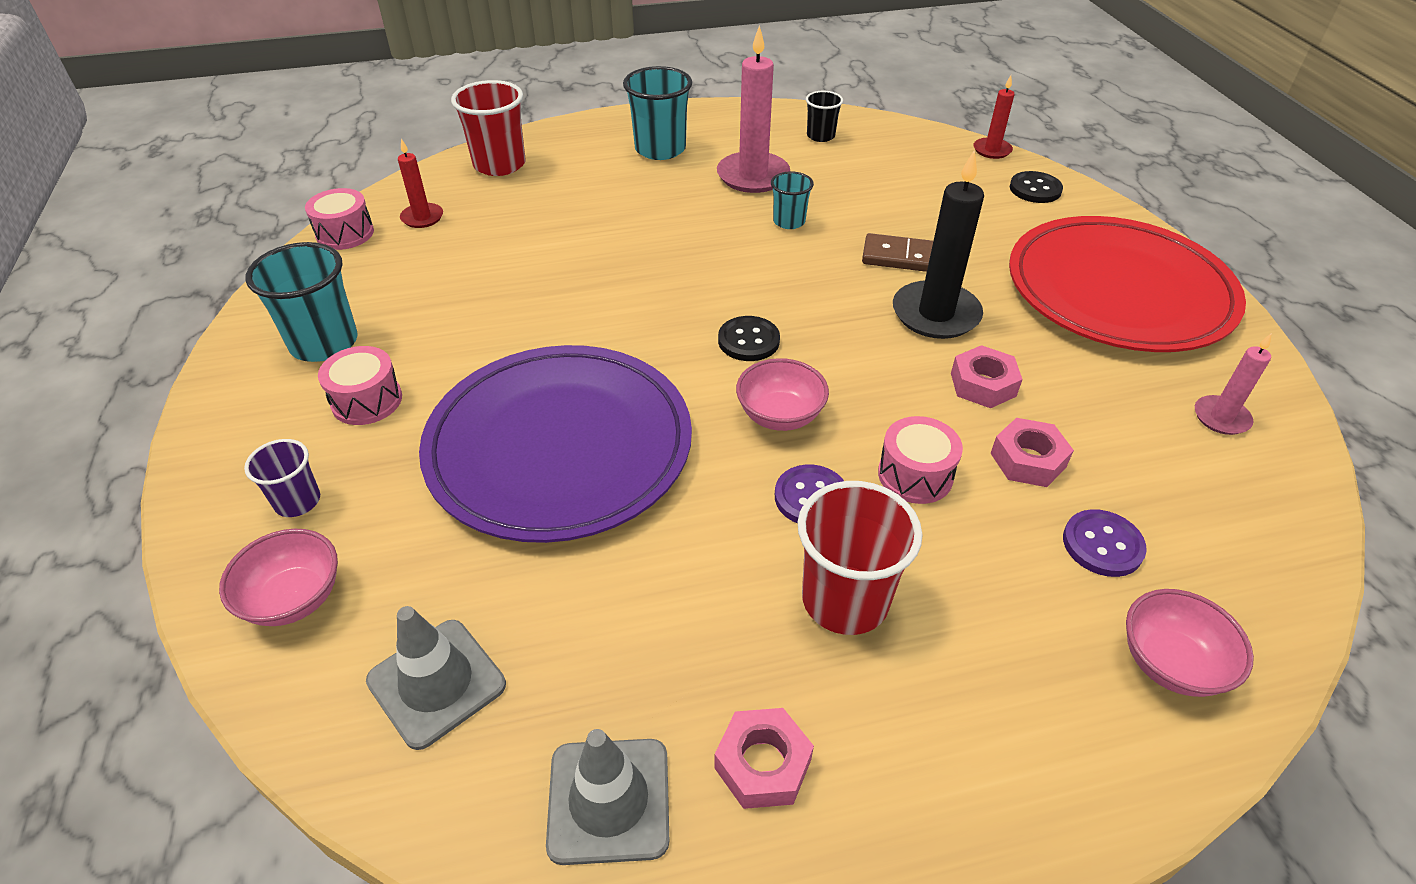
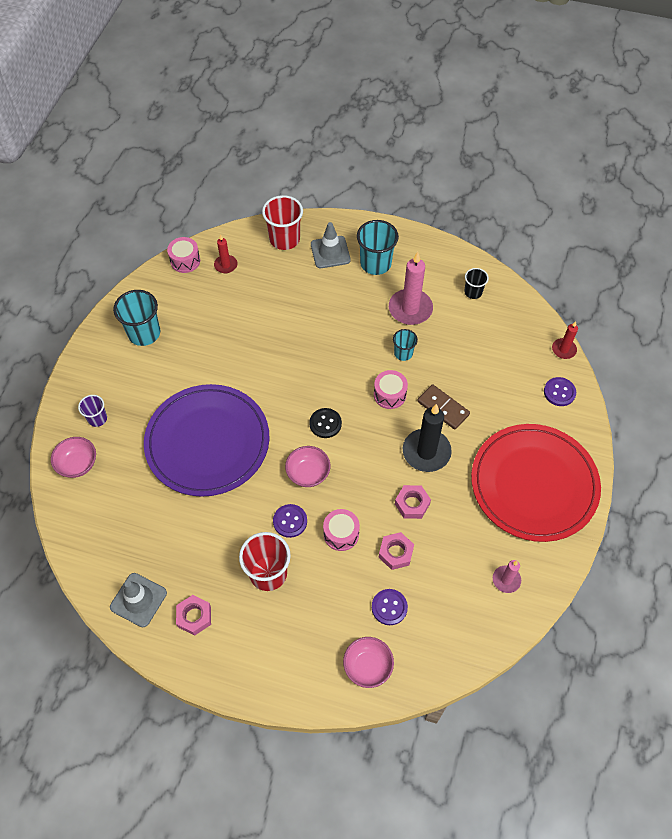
camera: 30 degrees right, 15 degrees up
(367, 400) = (146, 377): pink drum -> pink drum (389, 394)
(436, 683) = (108, 526): grey traffic cone -> grey traffic cone (330, 252)
(1035, 189) = (559, 392): black button -> purple button

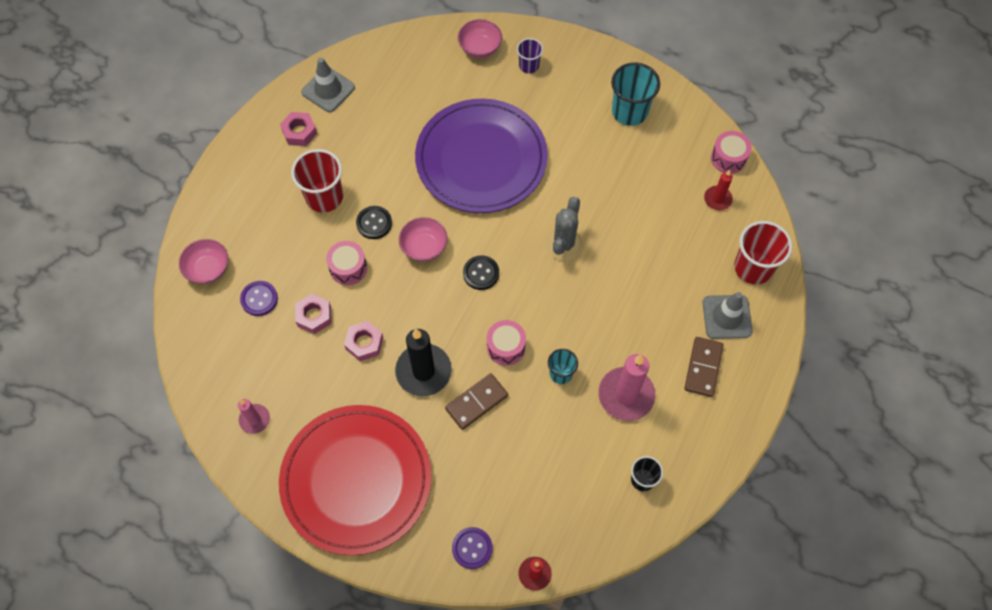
camera: 100 degrees right, 5 degrees up
(286, 366) = (563, 244): none -> grey cactus
(290, 521) = (374, 223): purple button -> black button
(375, 263) = (703, 367): turquoise cup -> brown domino

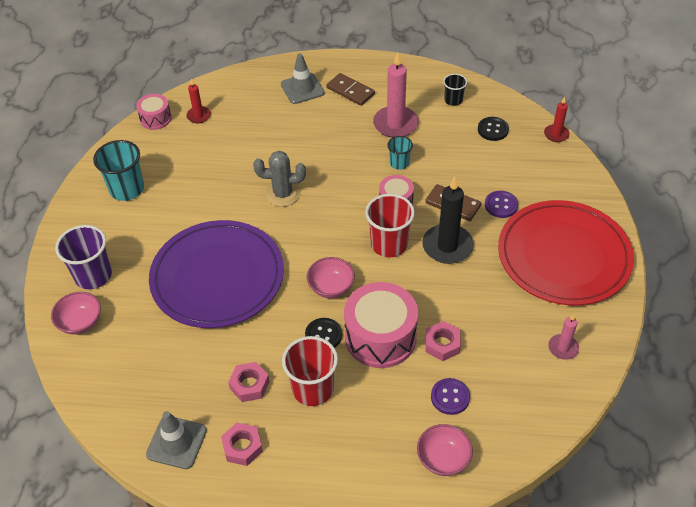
camera: 110 degrees left, 15 degrees down
(348, 268) = (380, 337): pink drum -> pink drum, size x1.87
(364, 343) = (446, 296): pink nut -> pink nut (249, 385)
(472, 548) = (563, 171): purple button -> purple button (501, 205)
(481, 273) = (337, 239): black button -> black button (493, 130)
(529, 66) = (93, 276): purple cup -> purple cup, size x1.76
(703, 367) = (350, 91): brown domino -> brown domino turned 45 degrees clockwise
(753, 267) = (253, 84): red cup -> red cup (389, 244)

